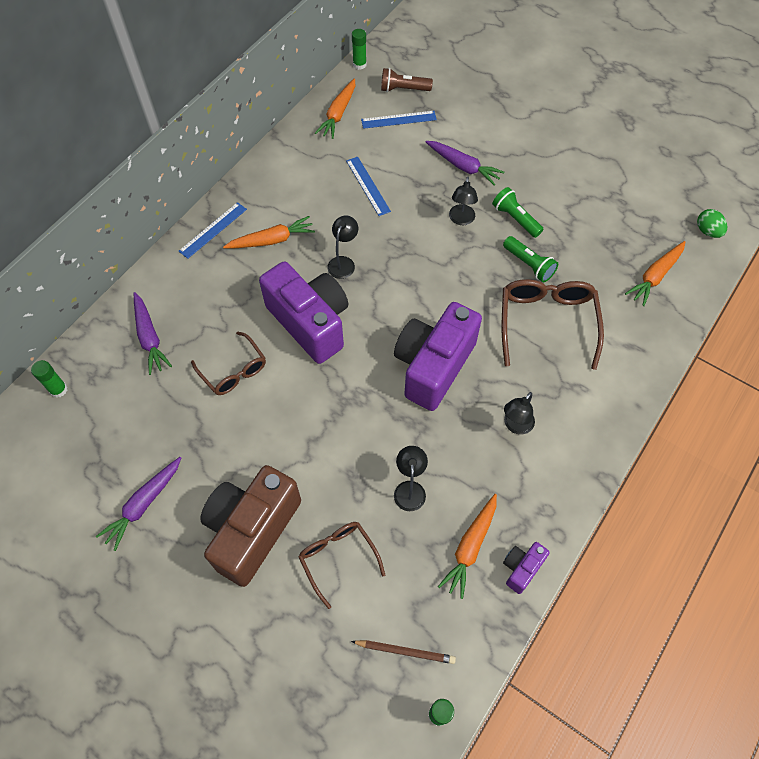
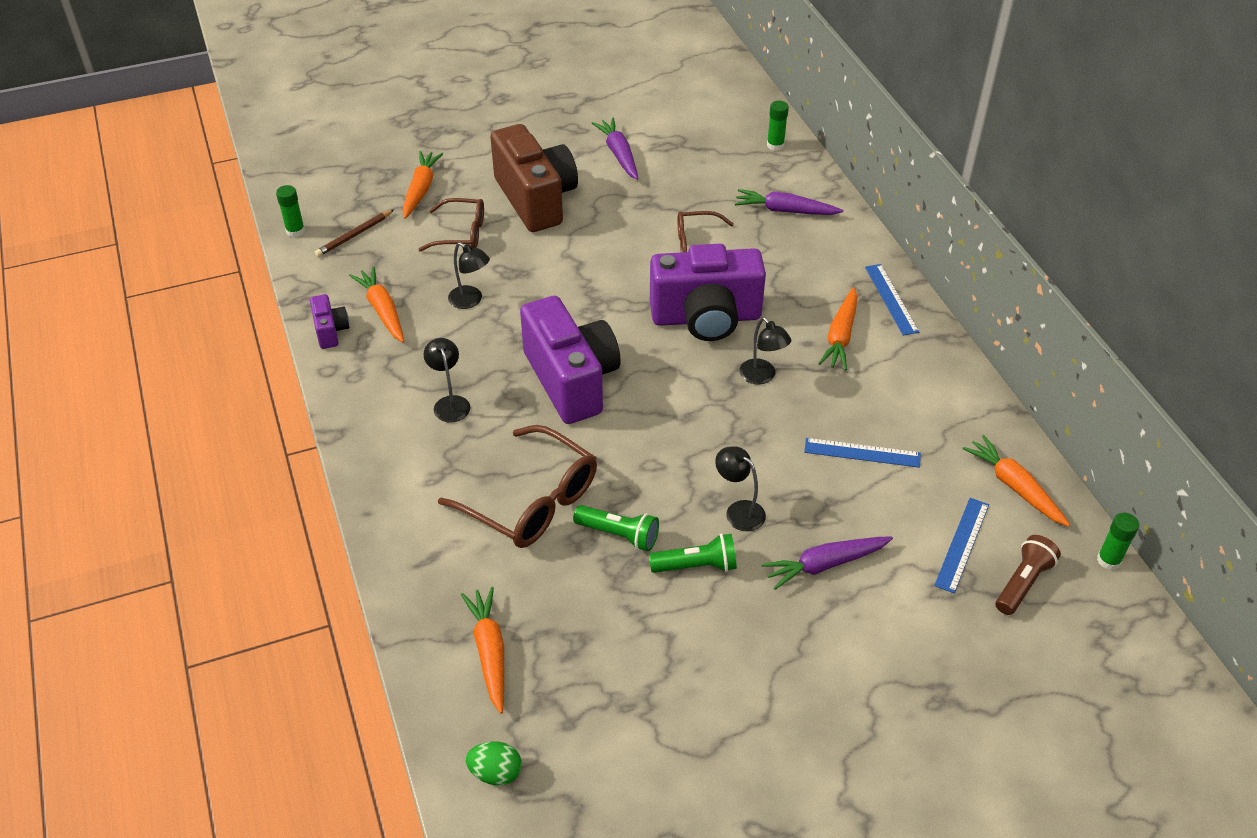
camera: 125 degrees right, 15 degrees down
(303, 644) = (421, 189): none -> orange carrot
(529, 265) = (619, 535): green flashlight -> green flashlight turned 150 degrees counterclockwise

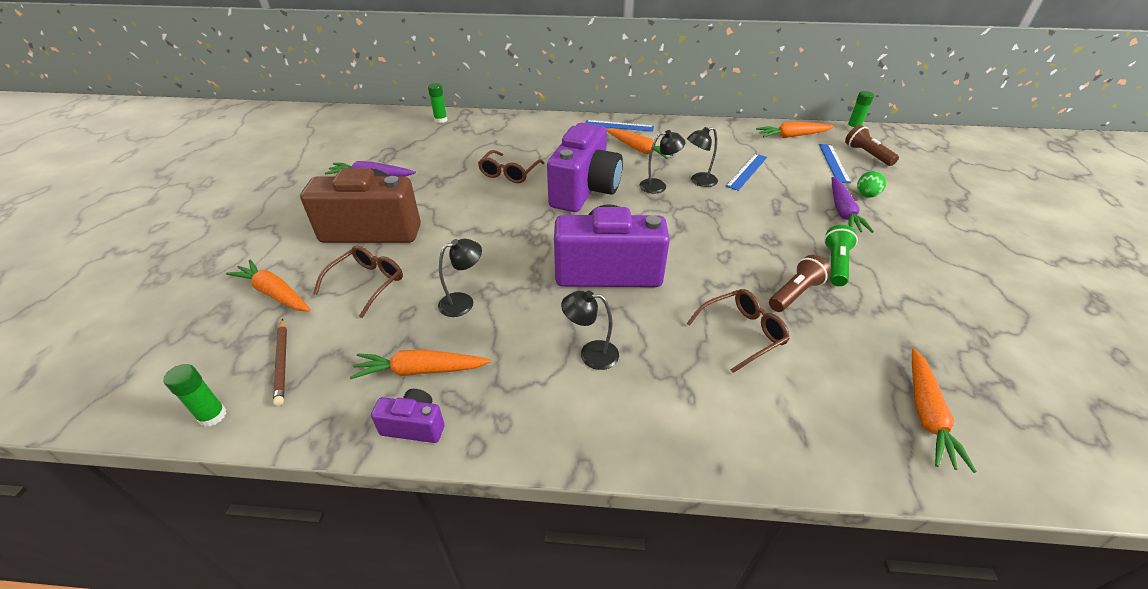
camera: 65 degrees left, 5 degrees down
(489, 652) = (927, 414): orange carrot -> orange carrot turned 90 degrees counterclockwise
(495, 772) = (1079, 452): green egg -> green egg (866, 195)
(531, 501) = (742, 333): brown glasses -> brown glasses, size x0.63
(619, 535) = (795, 293): green flashlight -> brown flashlight
(739, 511) = (784, 231): black lamp -> black lamp (699, 181)
(785, 210) = (507, 134): purple carrot -> none
(962, 544) = (833, 163): blue ruler -> blue ruler turned 45 degrees clockwise

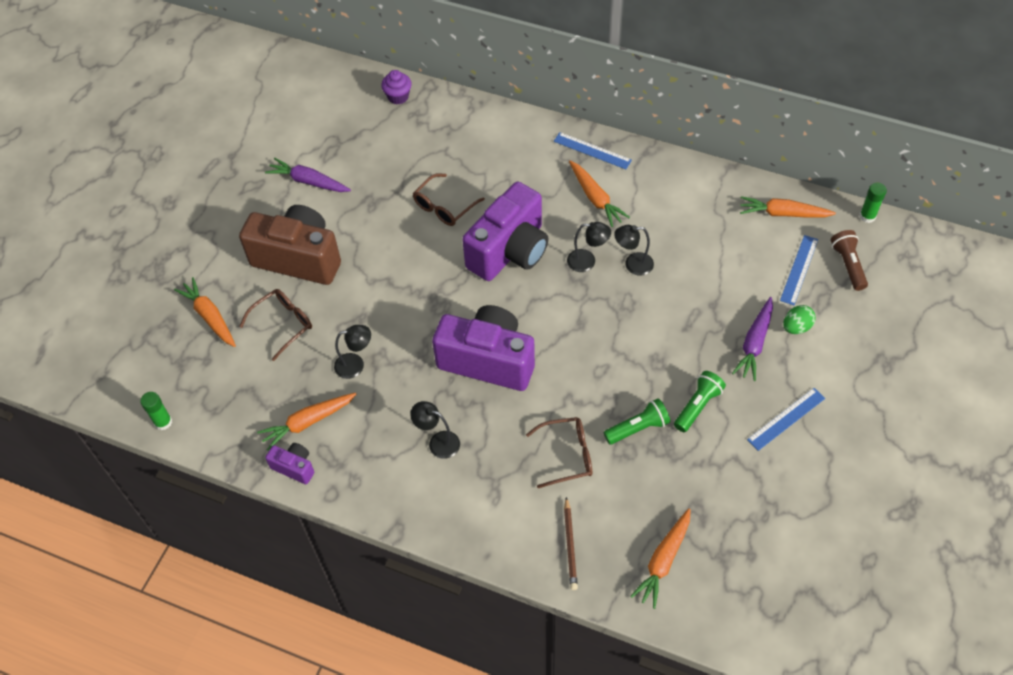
camera: 20 degrees right, 15 degrees up
(282, 363) = (211, 389): brown pencil -> brown pencil (570, 545)
(420, 370) = (308, 422): orange carrot -> orange carrot turned 45 degrees counterclockwise
(441, 120) = (398, 97): green glue stick -> purple cupcake
(747, 171) = (693, 261): blue ruler -> blue ruler (786, 419)
(795, 293) = (638, 428): brown flashlight -> green flashlight

